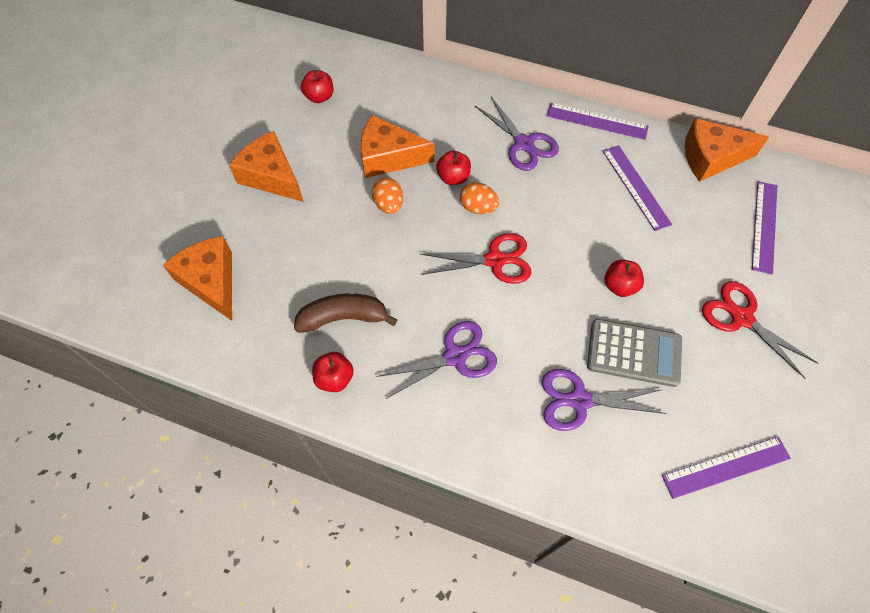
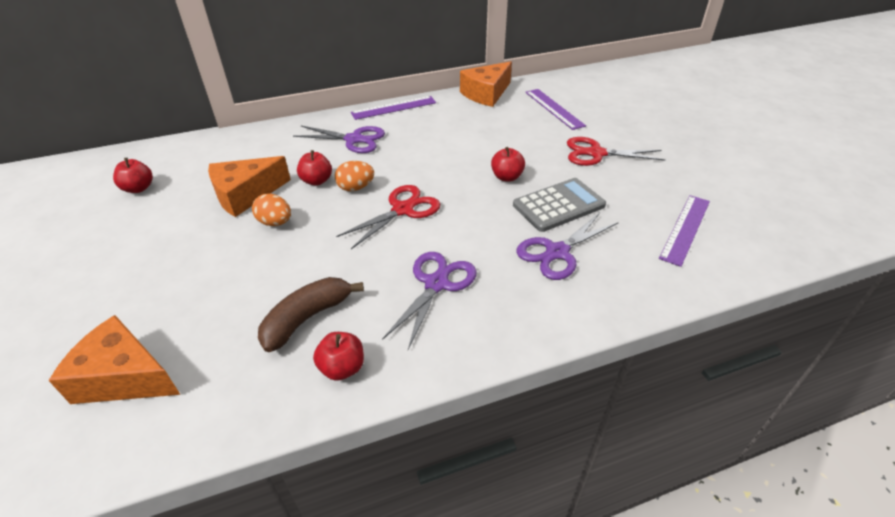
camera: 40 degrees left, 20 degrees down
(271, 176) = (132, 261): orange cheese -> none
(636, 187) = (457, 126): purple ruler -> none

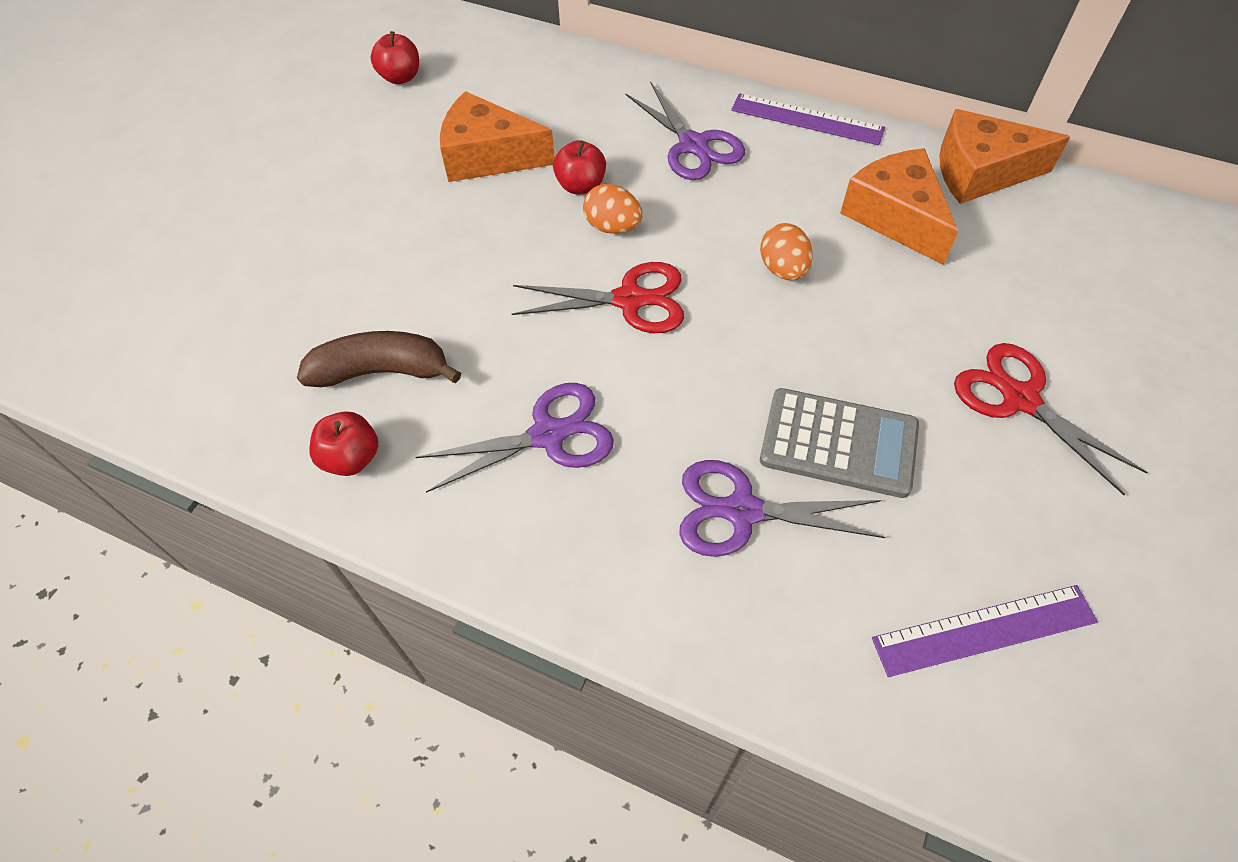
camera: 45 degrees right, 15 degrees up
(125, 377) = (191, 312): orange cheese -> orange cheese (895, 217)
(275, 222) = (478, 218): orange egg -> orange egg (783, 269)
(506, 177) = (823, 344): red apple -> none
(554, 108) = (1061, 269): purple ruler -> none

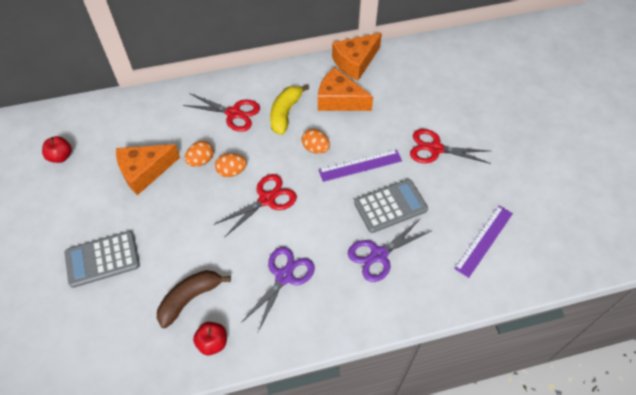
camera: 40 degrees left, 0 degrees up
(323, 240) = (102, 259): none -> grey calculator
(581, 186) = (201, 161): red apple -> orange egg
(693, 145) = (233, 113): purple scissors -> red scissors
(778, 189) = (285, 113): none -> yellow banana
(807, 119) = (271, 74): purple ruler -> purple ruler (360, 165)

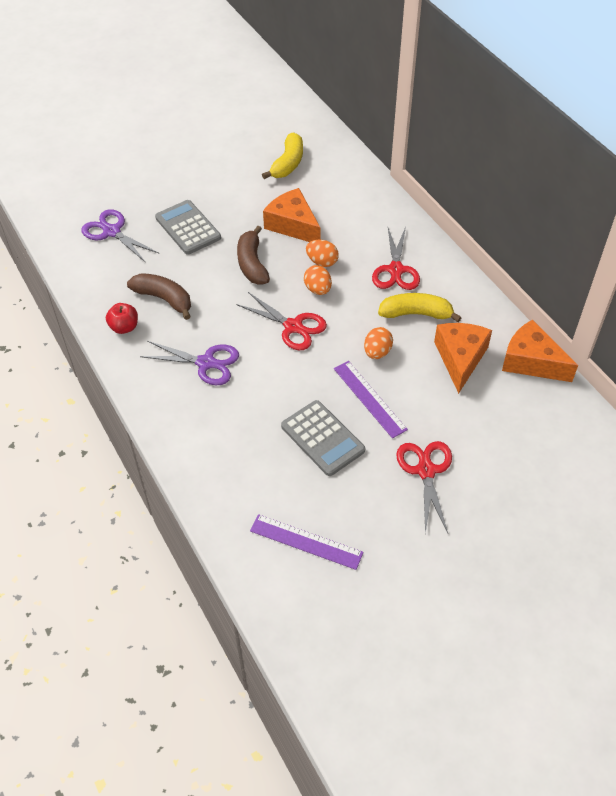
camera: 75 degrees right, 5 degrees down
(61, 156) = (288, 163): red apple -> yellow banana
(178, 214) = (252, 264): none -> brown banana
(379, 255) = (255, 439): purple scissors -> purple scissors (112, 232)

